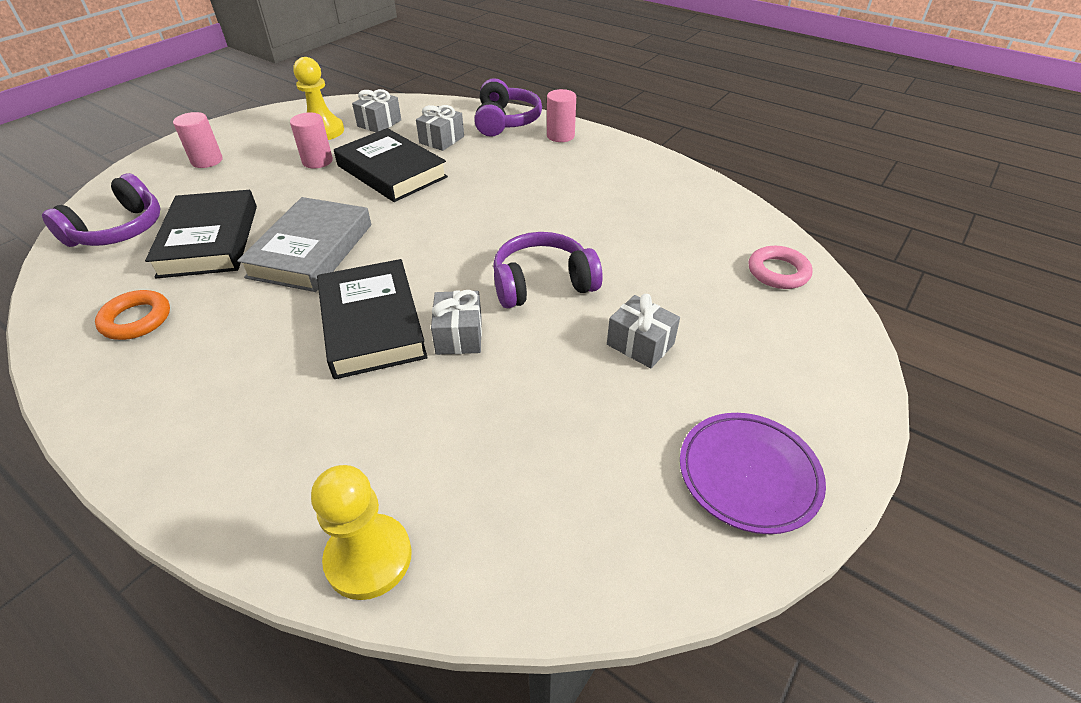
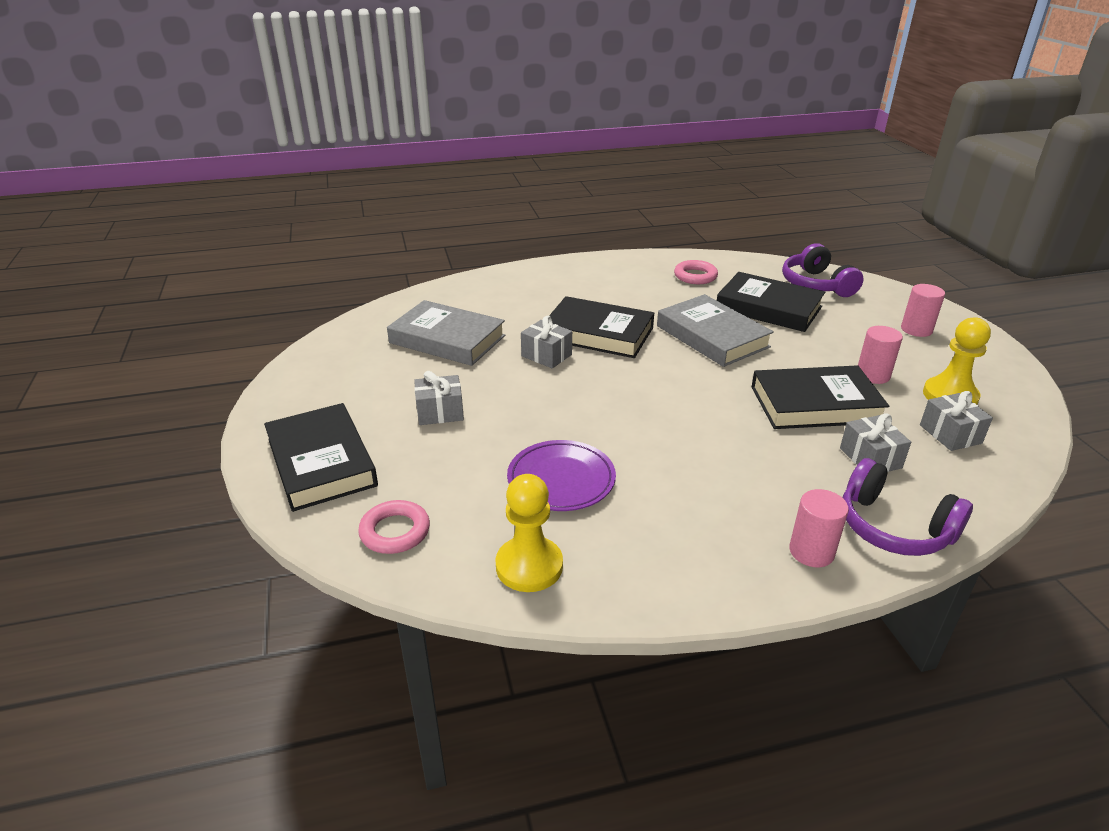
camera: 130 degrees right, 10 degrees down
(136, 319) = (695, 276): orange ring -> pink ring
(369, 558) = (448, 292): yellow pawn -> yellow pawn (529, 566)
(509, 443) = (447, 339): none -> grey book
(542, 284) = (552, 406): purple headphones -> none
(748, 475) = (313, 392): purple plate -> purple plate (561, 480)
(798, 366) = (321, 462): none -> black book

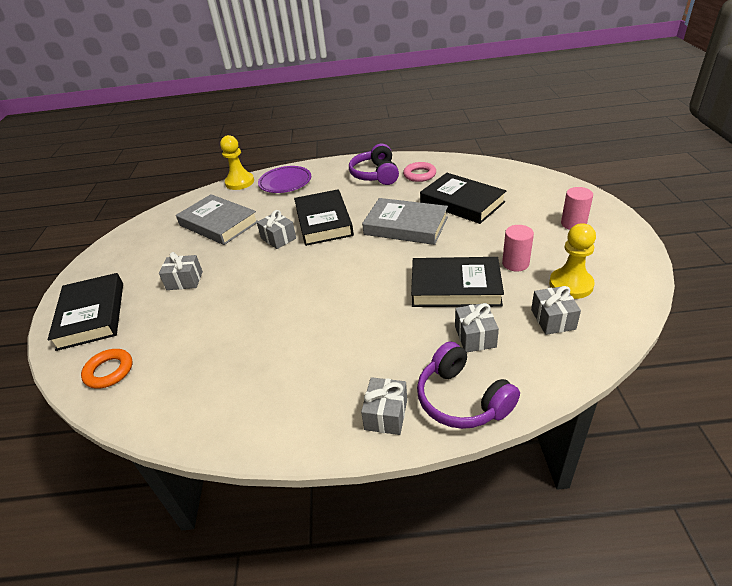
camera: 15 degrees right, 5 degrees up
(395, 531) = (109, 371): pink ring -> orange ring
(529, 566) = (180, 406): yellow pawn -> yellow pawn (240, 182)
(561, 480) = (236, 339): purple plate -> purple plate (285, 182)
(598, 333) = (323, 221): black book -> black book turned 45 degrees clockwise
(712, 336) = (405, 226): grey book -> grey book turned 45 degrees counterclockwise
(811, 551) = (386, 414): pink cylinder -> grey gift
(816, 285) = (511, 182): purple headphones -> purple headphones (376, 174)

